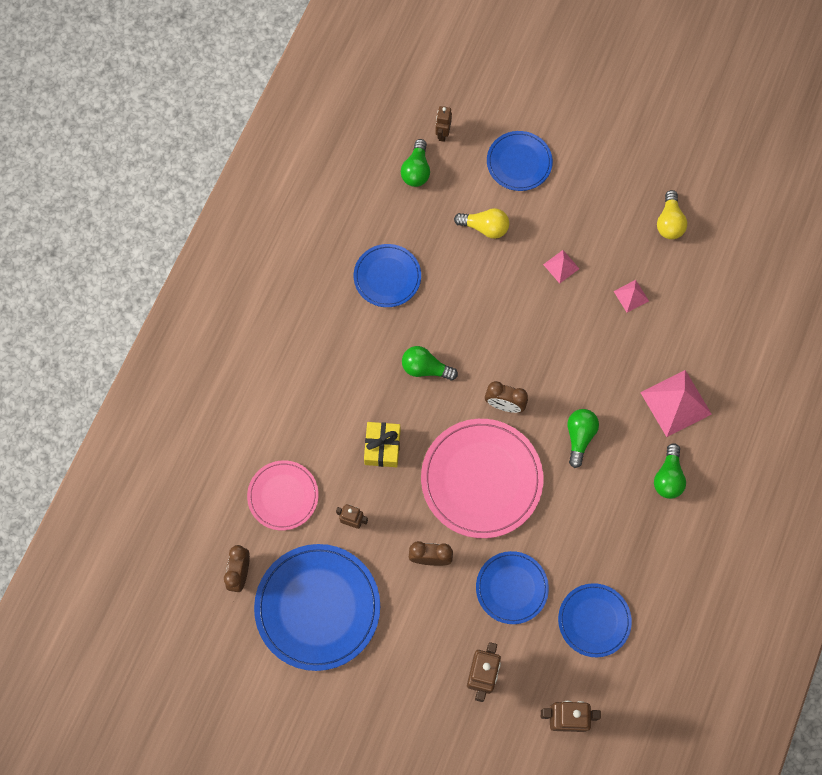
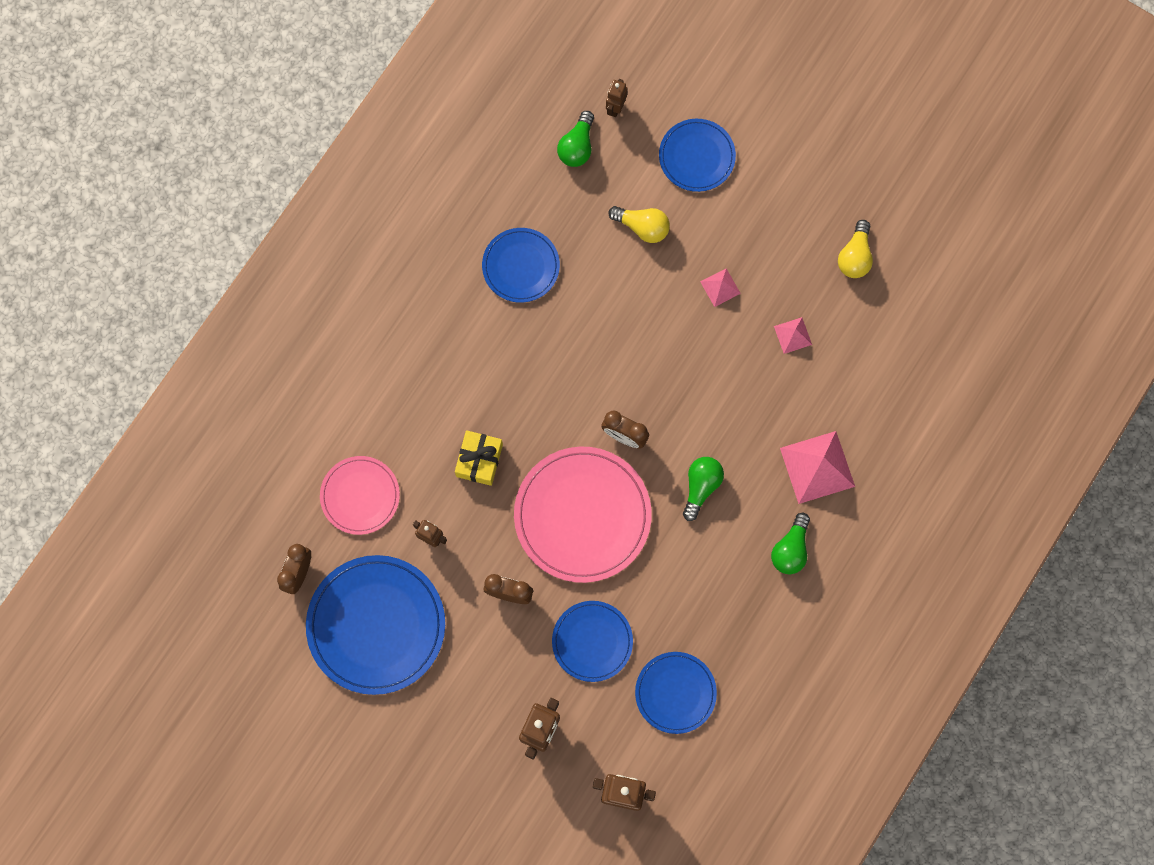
camera: 10 degrees right, 5 degrees up
(425, 368) = (544, 379): green light bulb -> none

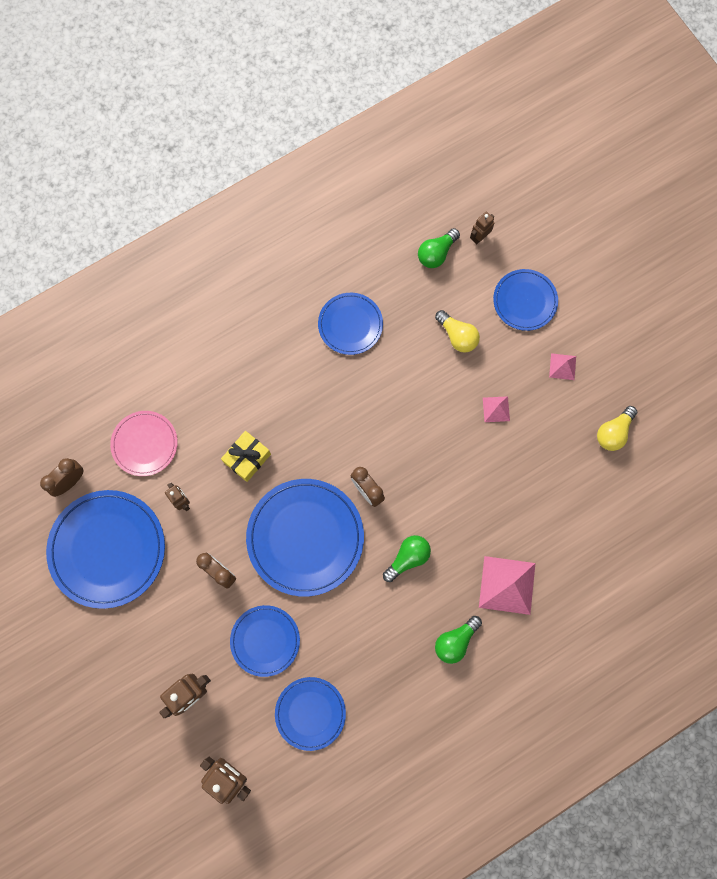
camera: 25 degrees right, 0 degrees up
(582, 515) = (305, 537): pink plate -> blue plate
(792, 335) = (535, 472): pink pyramid -> pink pyramid (562, 366)

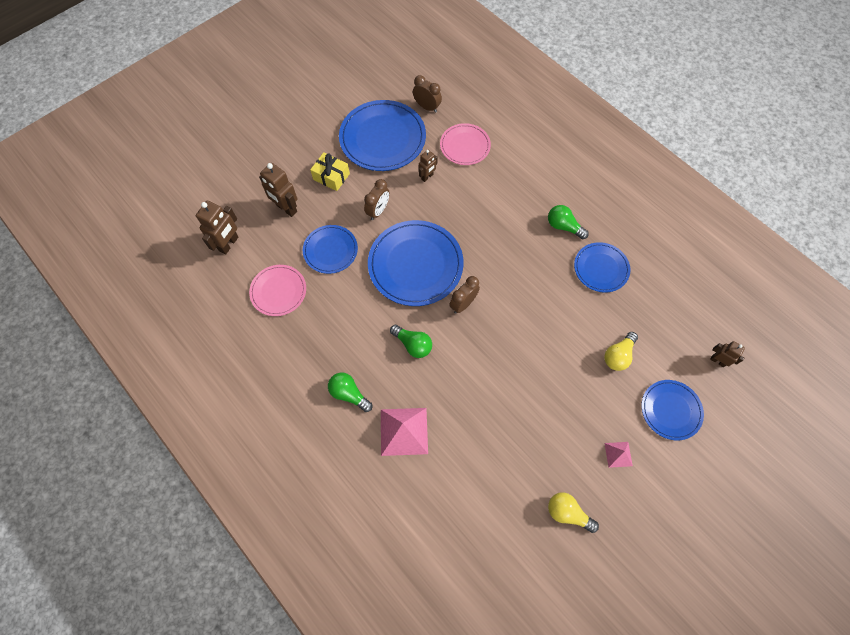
camera: 80 degrees right, 10 degrees down
(247, 458) = (470, 213): yellow gift -> yellow gift (331, 176)
(310, 713) = (278, 291): blue plate -> pink plate
(436, 253) = (688, 326): green light bulb -> green light bulb (563, 226)
(496, 409) = (560, 399): pink pyramid -> none

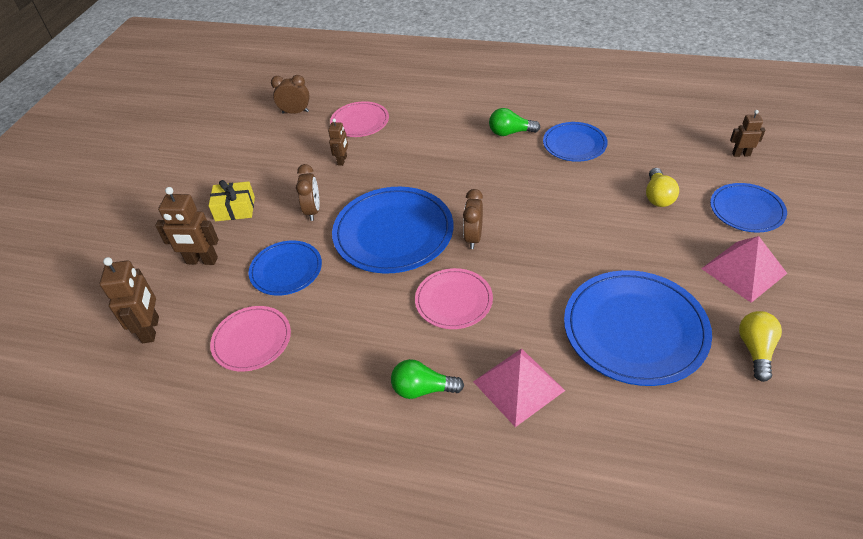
camera: 30 degrees left, 20 degrees down
(382, 138) = (268, 154): blue plate -> blue plate (635, 329)
(413, 344) = (453, 300): green light bulb -> pink plate
(567, 513) = (755, 350): yellow light bulb -> yellow light bulb turned 105 degrees clockwise
(618, 454) = (743, 270): pink pyramid -> pink pyramid, size x1.95

